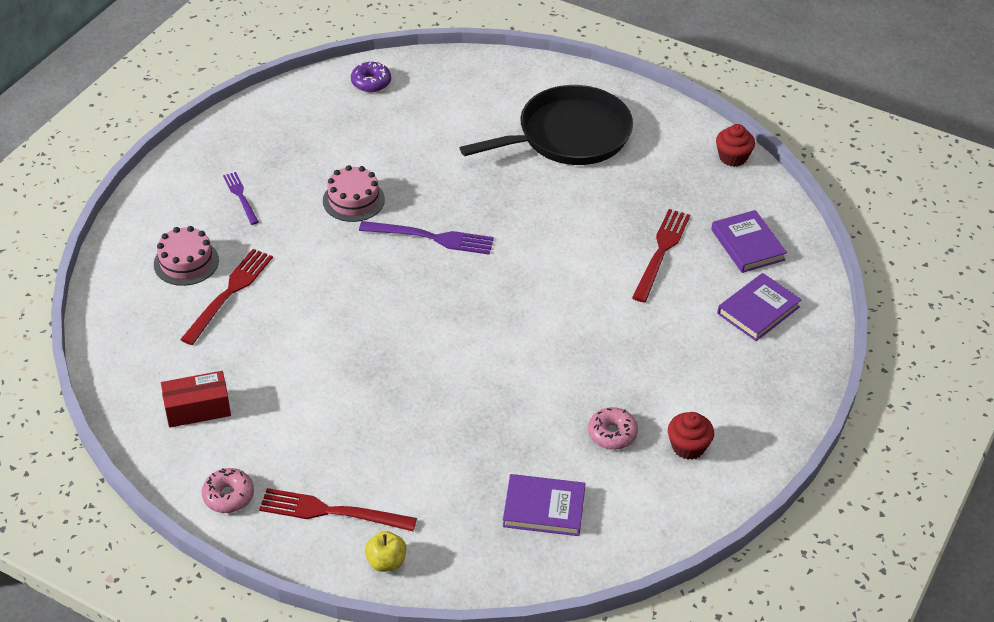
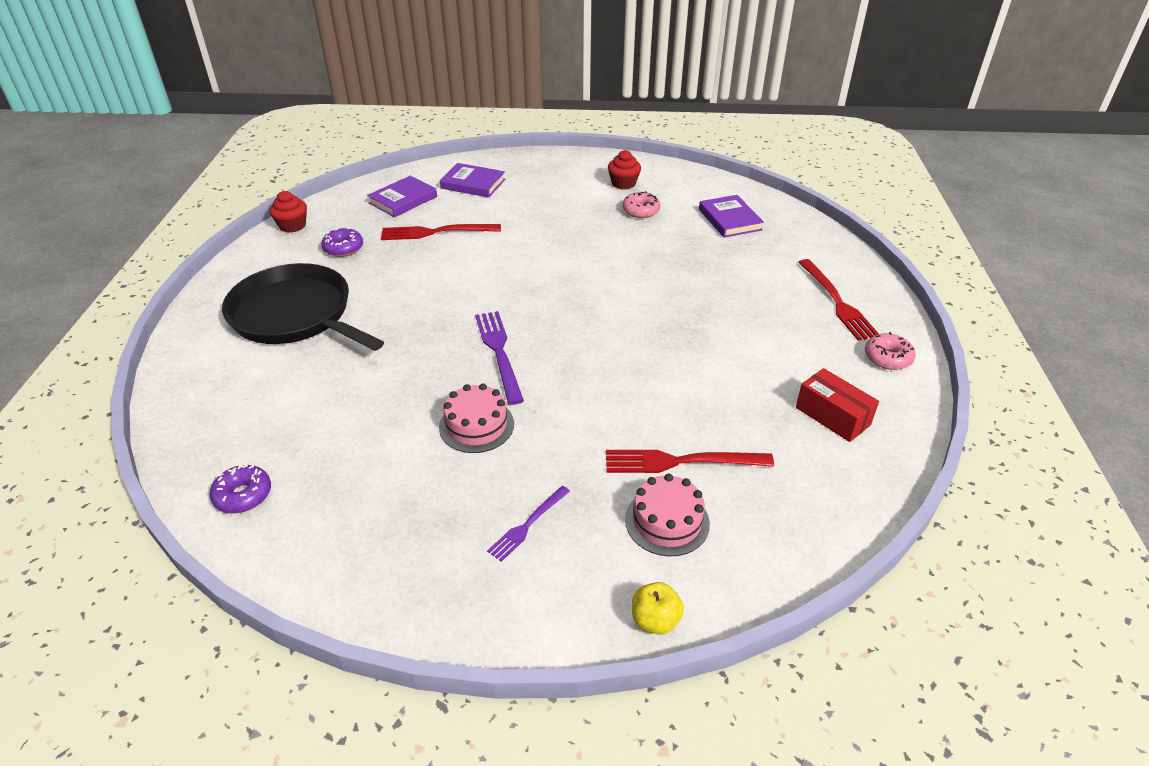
camera: 115 degrees left, 5 degrees down
(386, 562) = (844, 265): yellow apple -> yellow apple (655, 620)
(666, 182) = (343, 248): none -> purple donut

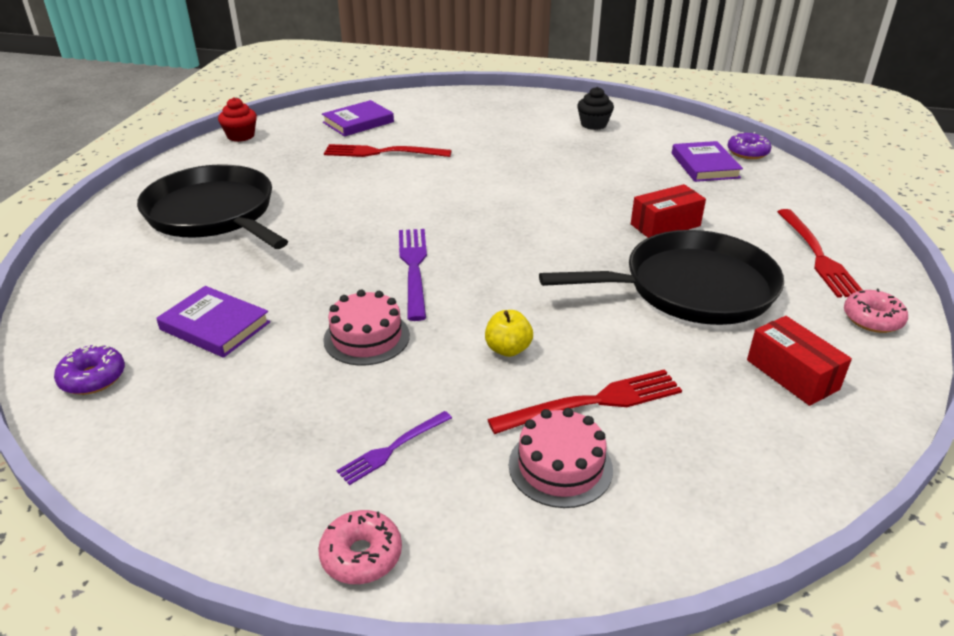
camera: 10 degrees right, 5 degrees down
(343, 248) = (284, 159): purple donut -> purple donut (747, 152)
(473, 184) = (434, 113): purple book -> purple book (215, 326)
(623, 183) = (593, 124): red cupcake -> black cupcake
(641, 211) = (606, 150): pink donut -> pink donut (361, 555)
(655, 620) = (517, 580): yellow apple -> yellow apple (508, 349)
(681, 461) = (593, 402): red fork -> red fork turned 150 degrees clockwise
(707, 285) = (665, 225): none -> red box
(739, 345) = (691, 288): none -> black pan

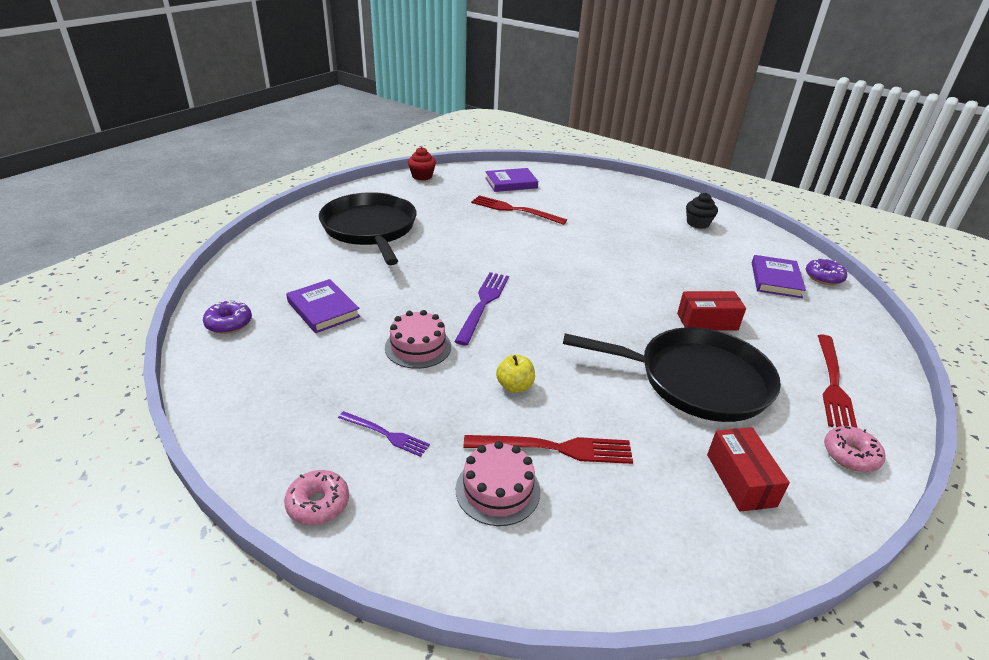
camera: 20 degrees right, 0 degrees up
(392, 448) = (386, 434): purple fork -> purple fork turned 135 degrees counterclockwise

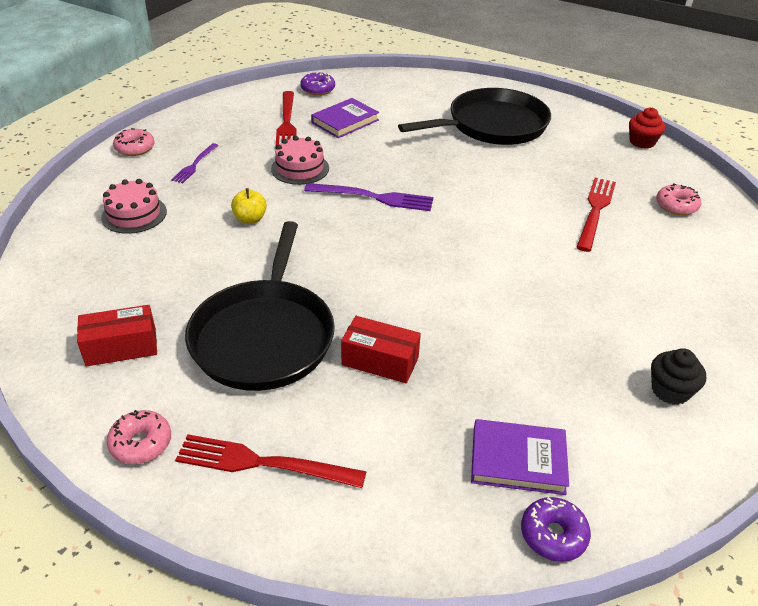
camera: 85 degrees right, 5 degrees up
(511, 183) = (676, 206): purple book -> pink donut
(555, 448) = (172, 240): red fork -> red fork (286, 122)
(707, 321) = (380, 361): red box -> red box turned 60 degrees counterclockwise

